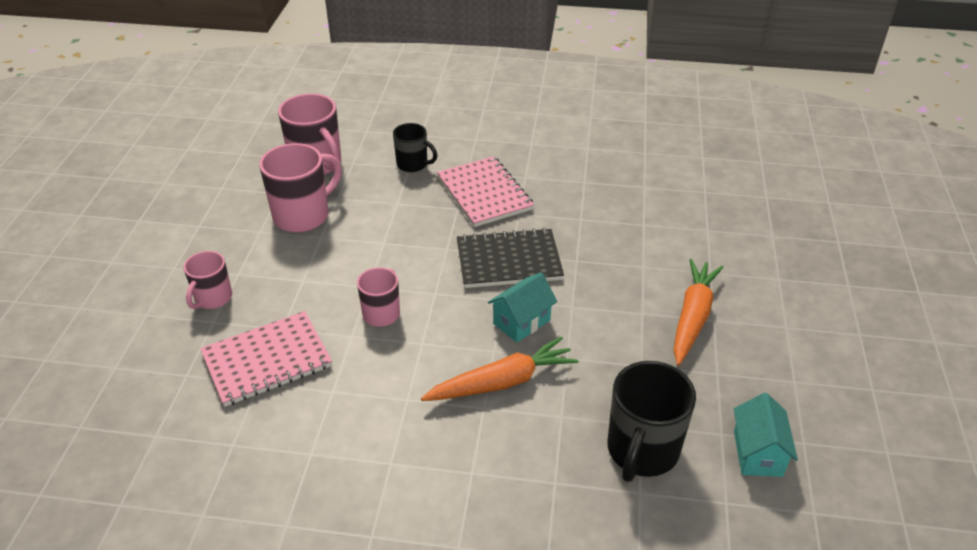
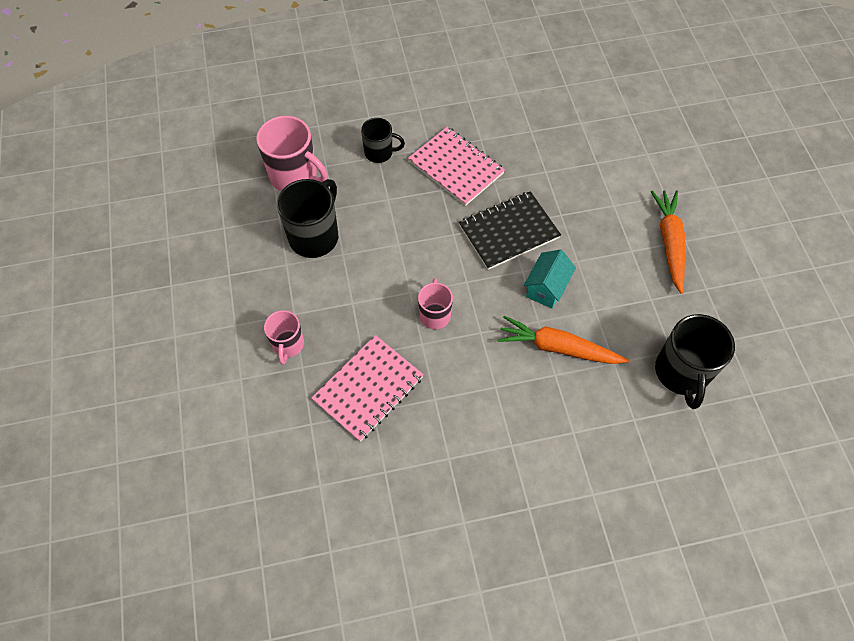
camera: 20 degrees left, 20 degrees up
(303, 215) = (315, 236): pink mug -> black mug
(502, 382) = (558, 348): orange carrot -> orange carrot turned 120 degrees counterclockwise
(758, 453) = (758, 348): turquoise house -> none

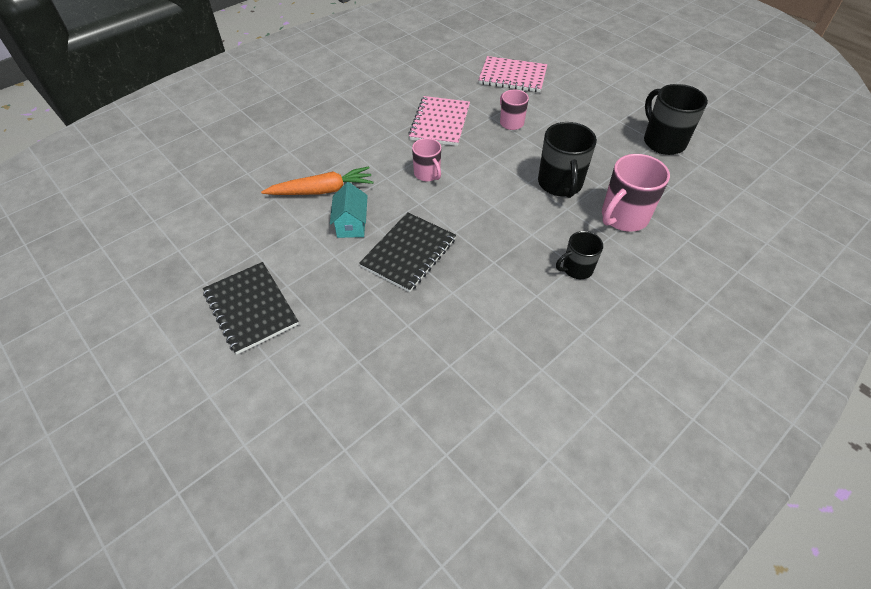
camera: 150 degrees right, 10 degrees down
(295, 176) = (623, 217): pink mug -> pink mug turned 45 degrees counterclockwise
(456, 167) = (496, 288): pink notebook -> pink notebook (512, 76)
(669, 243) = (251, 308): orange carrot -> black notebook
(681, 373) = (216, 212): black mug -> black mug (663, 142)

